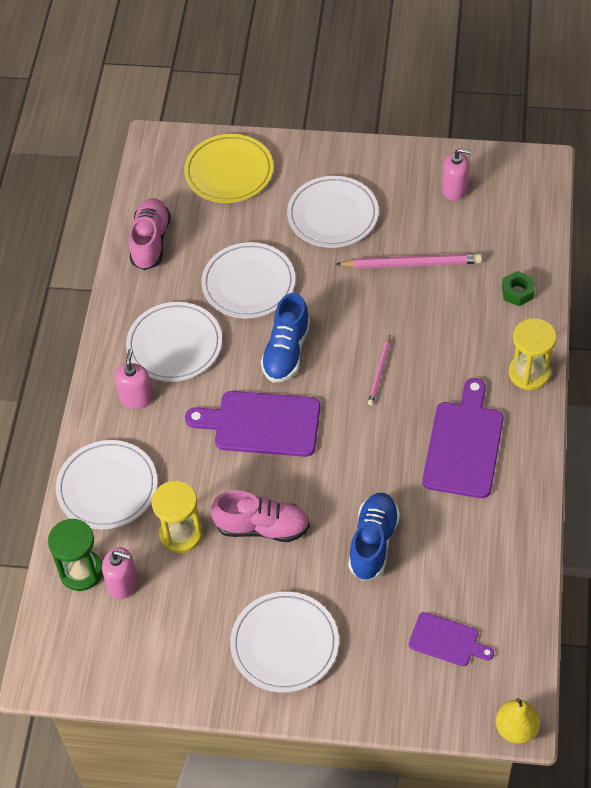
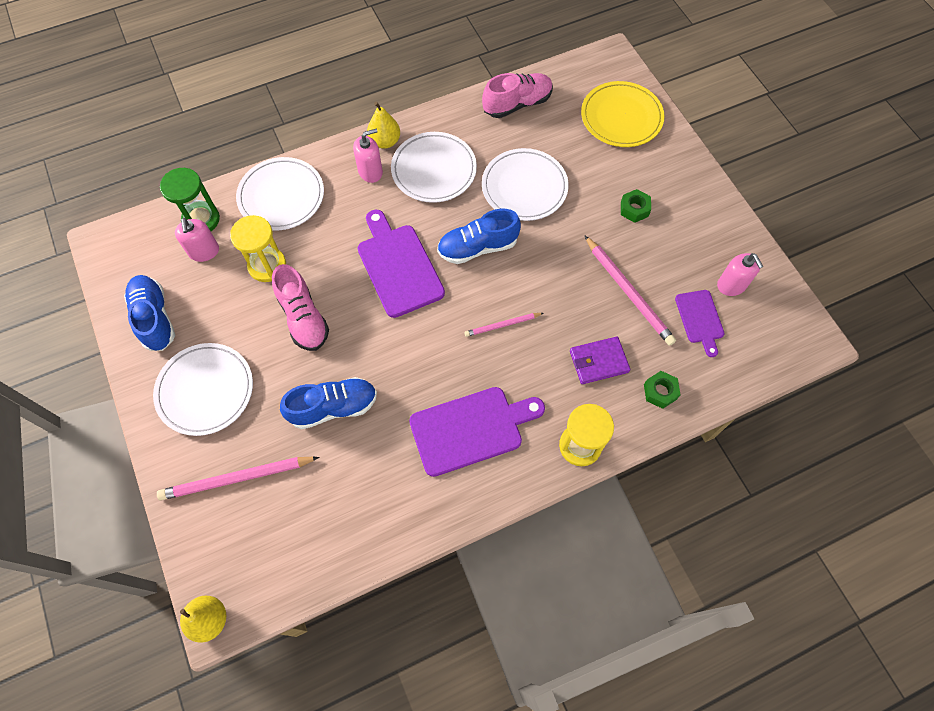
camera: 55 degrees right, 10 degrees up
(109, 369) = (385, 141): none -> yellow pear
(171, 659) = (154, 318): none -> blue shoe
(332, 215) = (634, 209): white plate -> green nut
(394, 653) = (237, 479): none -> pink pencil
(447, 640) = (269, 515): purple cutting board -> purple cutting board (700, 319)
(462, 320) = (598, 361): none -> purple wallet

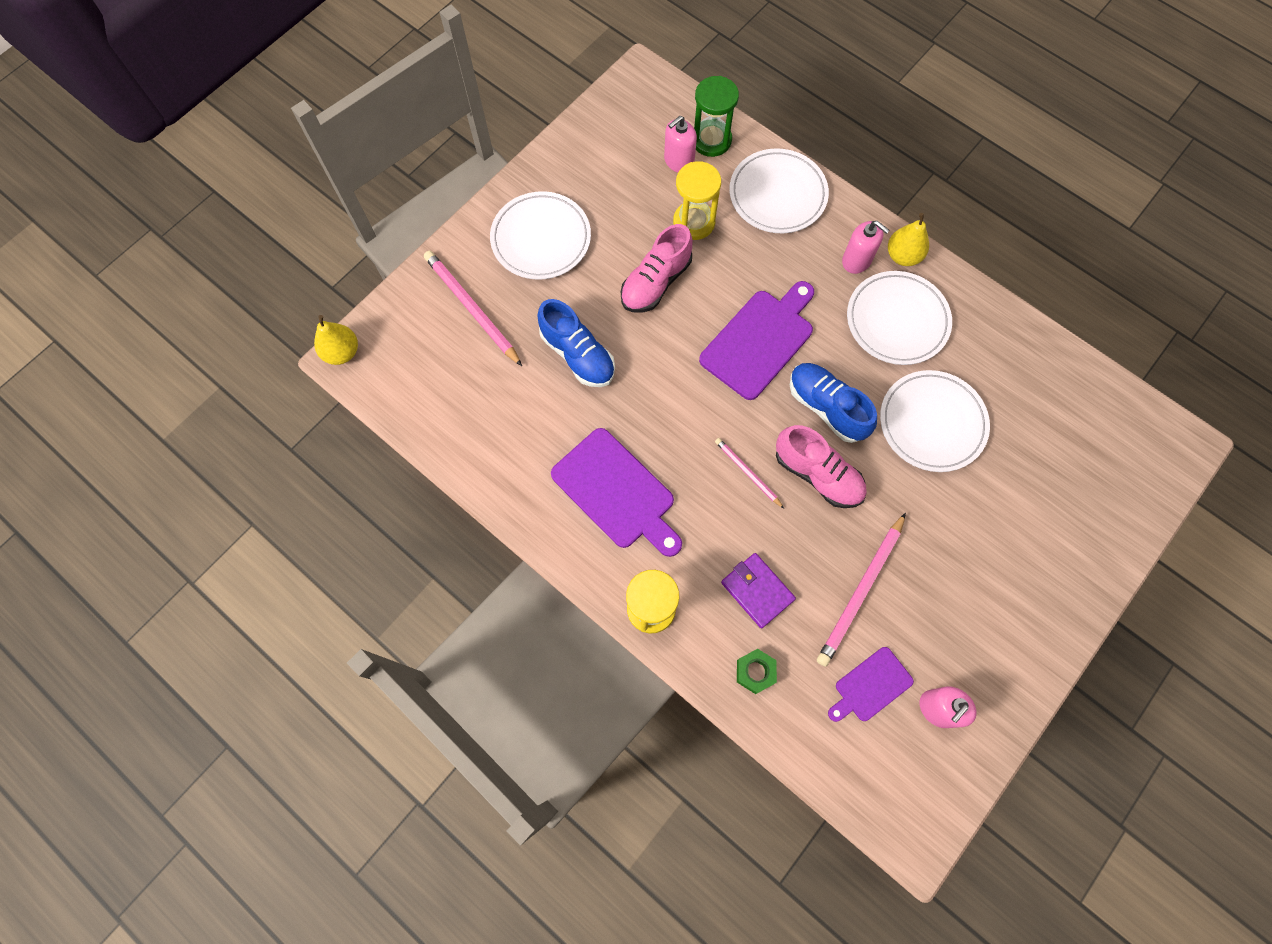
camera: 65 degrees right, 5 degrees up
(154, 318) = (589, 159): blue shoe -> none
(517, 104) = (1041, 367): pink shoe -> pink shoe (817, 474)
(621, 117) = (1099, 491): yellow plate -> none
(634, 209) = (976, 556): green nut -> none

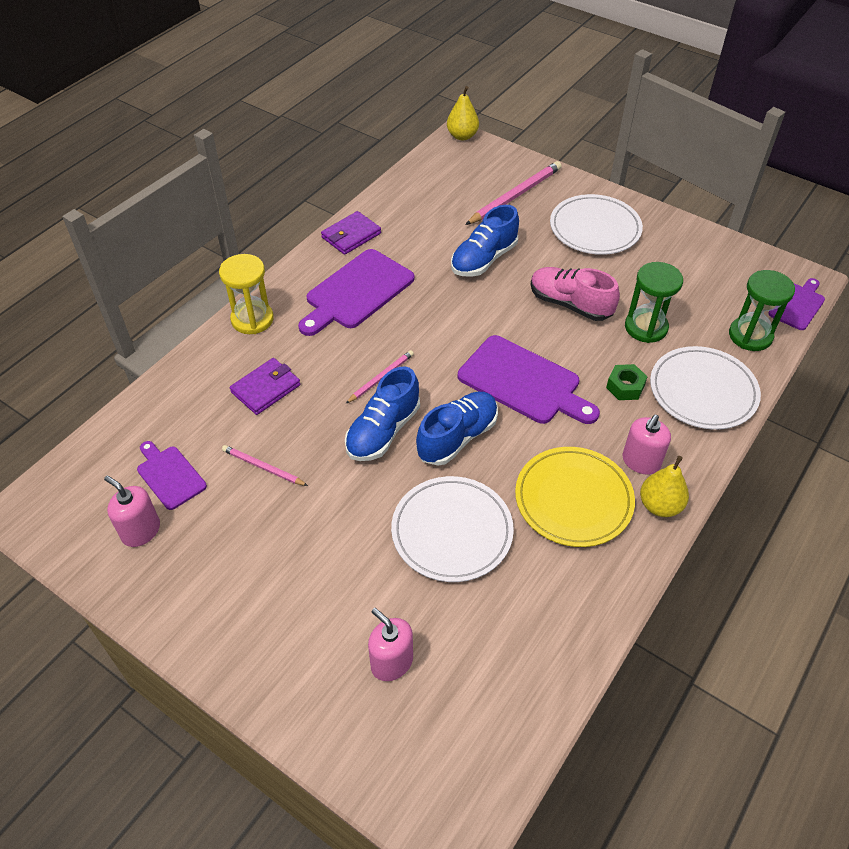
camera: 85 degrees right, 20 degrees down
(518, 494) = (351, 235): none -> purple wallet
(674, 92) = (797, 305): none -> purple cutting board
(678, 161) = (714, 313): pink soap dispenser -> pink soap dispenser (391, 662)
(694, 222) = (646, 327): yellow hourglass -> green hourglass
(755, 672) = (192, 390): green nut -> green nut (625, 387)
(817, 474) = (383, 431): pink shoe -> blue shoe
(861, 591) = (263, 467): pink pencil -> pink pencil, size x0.56
(897, 320) = (573, 499): white plate -> yellow plate

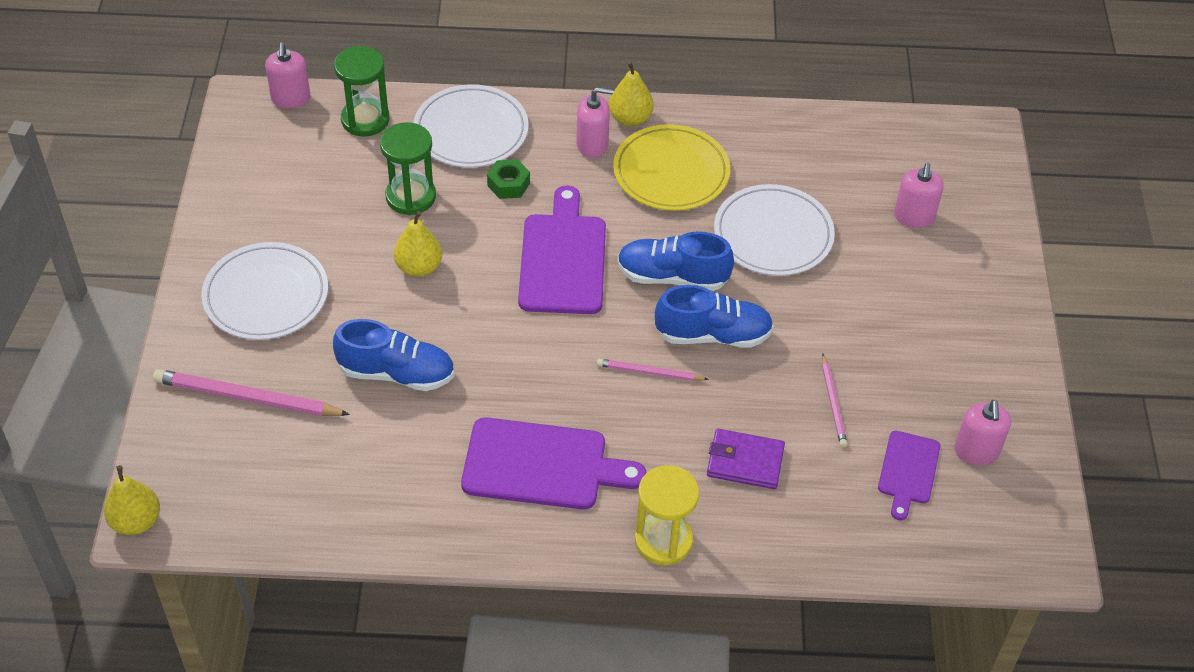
camera: 125 degrees left, 0 degrees up
(351, 235) = (446, 529): purple wallet -> none
(570, 304) = (419, 267): pink shoe -> yellow pear
(797, 305) = (291, 98): purple cutting board -> pink soap dispenser

